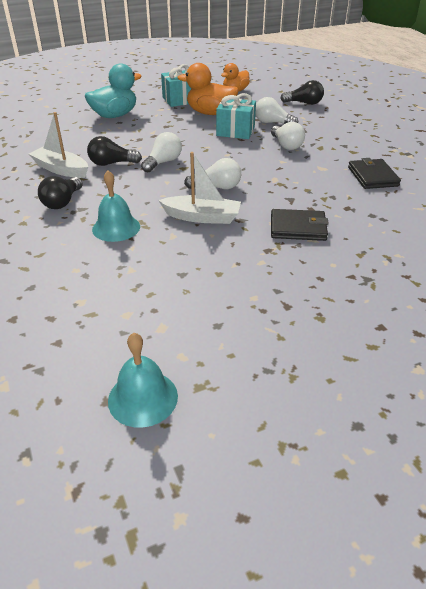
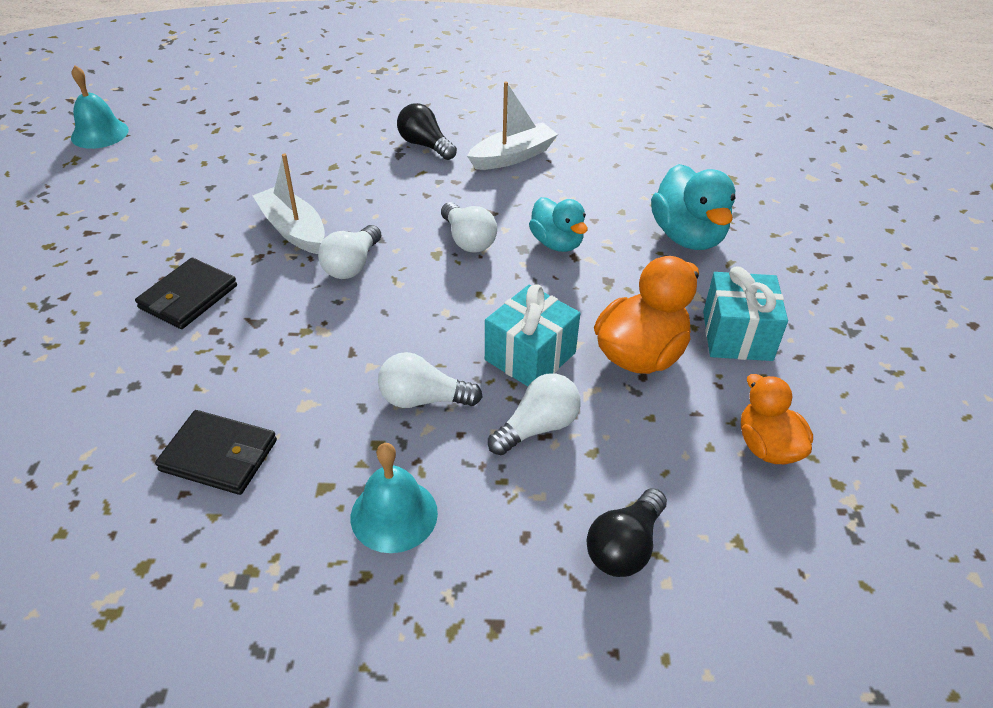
camera: 115 degrees right, 5 degrees up
(111, 163) = (500, 196): black light bulb -> none
(116, 228) = (335, 167): turquoise bell -> turquoise bell (394, 514)
(146, 141) = (556, 243): none -> turquoise duck
(202, 217) = (293, 230): white boat -> white boat turned 105 degrees clockwise

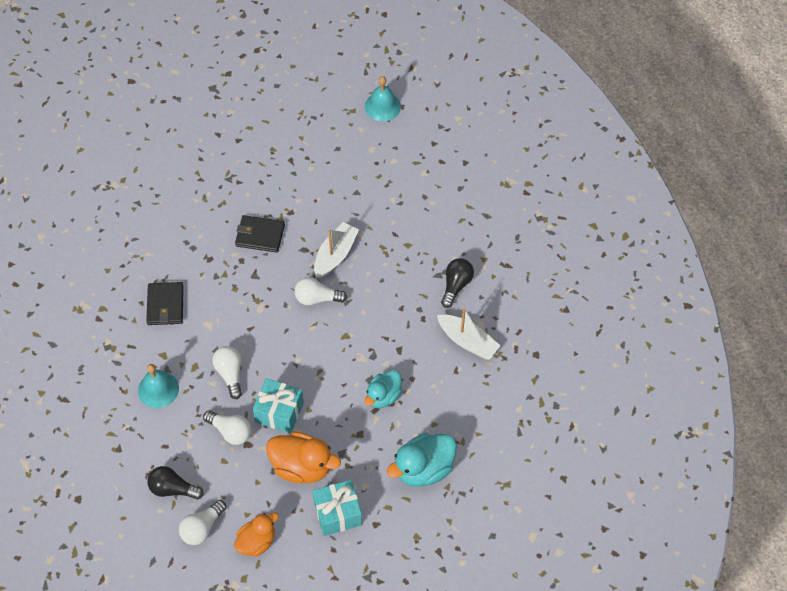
camera: 70 degrees right, 15 degrees up
(468, 240) = (365, 347): white light bulb -> white light bulb (202, 528)

